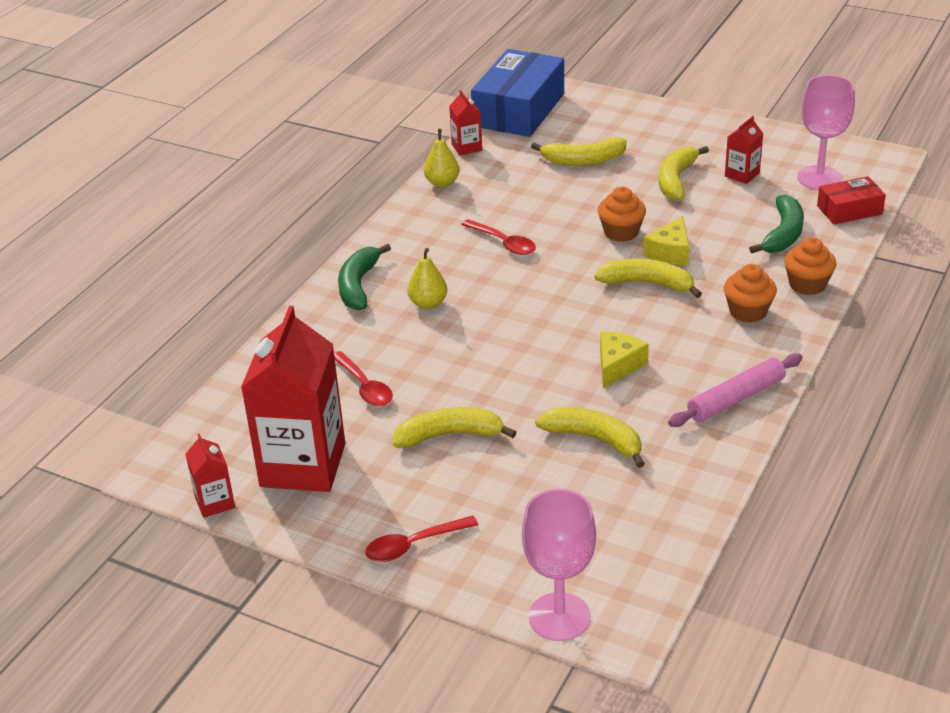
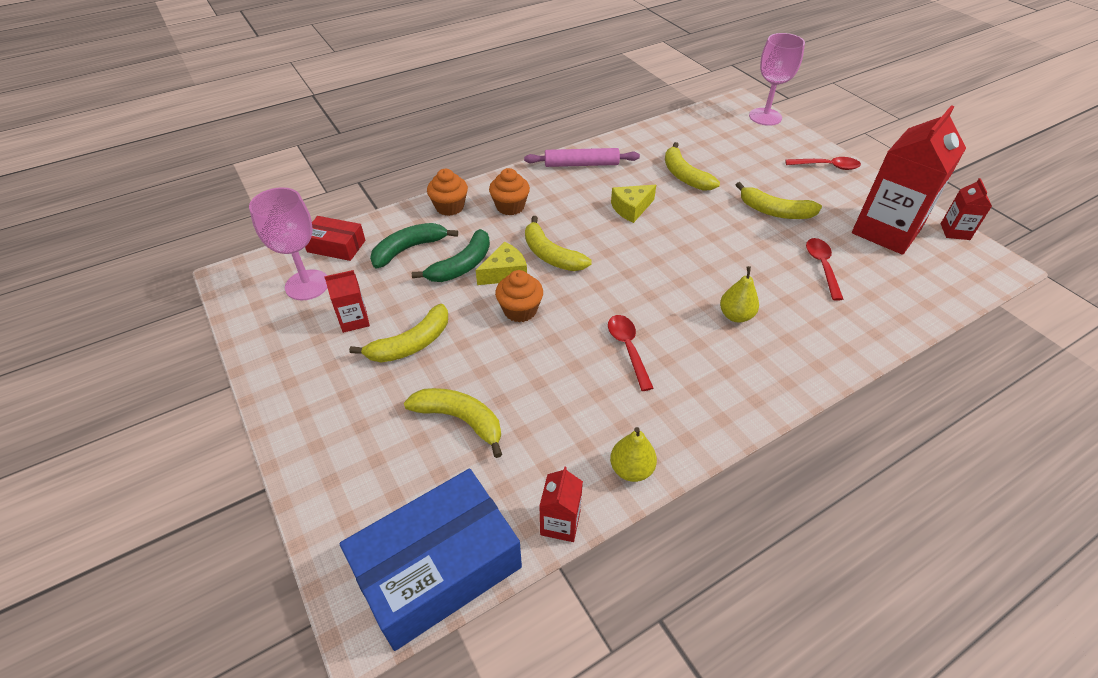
camera: 150 degrees left, 10 degrees up
(358, 285) = (791, 364): green banana -> green banana (462, 265)

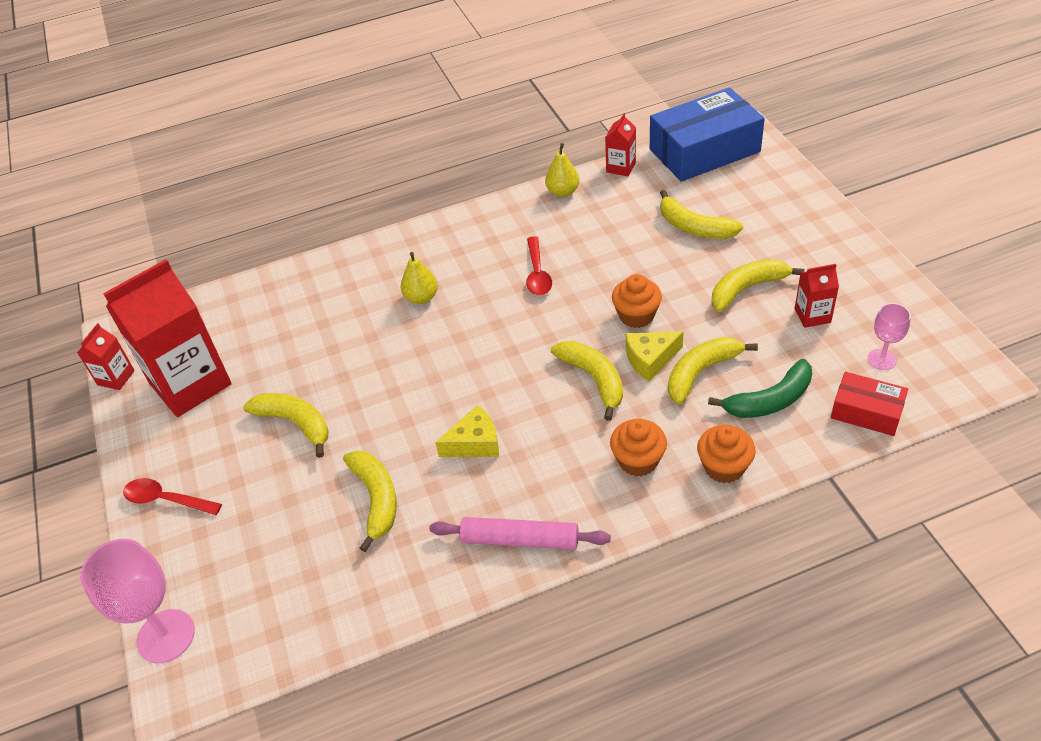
camera: 165 degrees left, 0 degrees up
(307, 285) = (882, 359): pink goblet -> pink goblet, size x0.56
(462, 265) = (701, 372): green banana -> yellow banana
(822, 267) = (299, 344): red spoon -> none

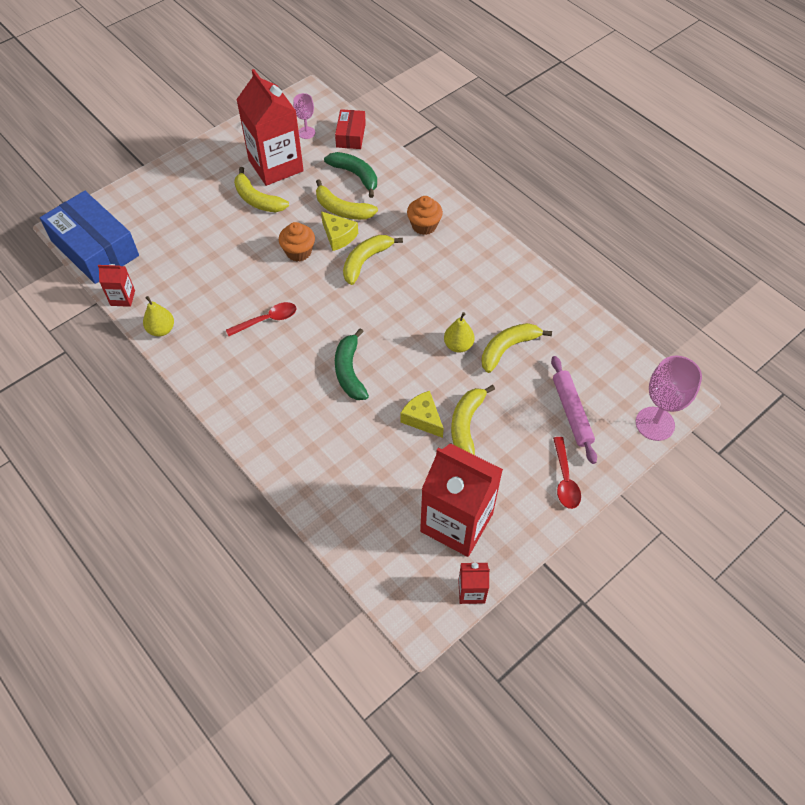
camera: 115 degrees left, 10 degrees up
(421, 297) = (313, 389): yellow pear -> yellow pear (458, 345)
(428, 332) = (349, 371): none -> green banana
(475, 443) = (442, 309): yellow cheese -> yellow cheese (422, 418)
(520, 539) = (503, 266): pink rolling pin -> pink rolling pin (571, 412)
(694, 227) = (195, 238): yellow banana -> none
(724, 467) = (414, 187): orange cupcake -> none
(812, 315) = (276, 165): red carton -> red carton, size x2.23

